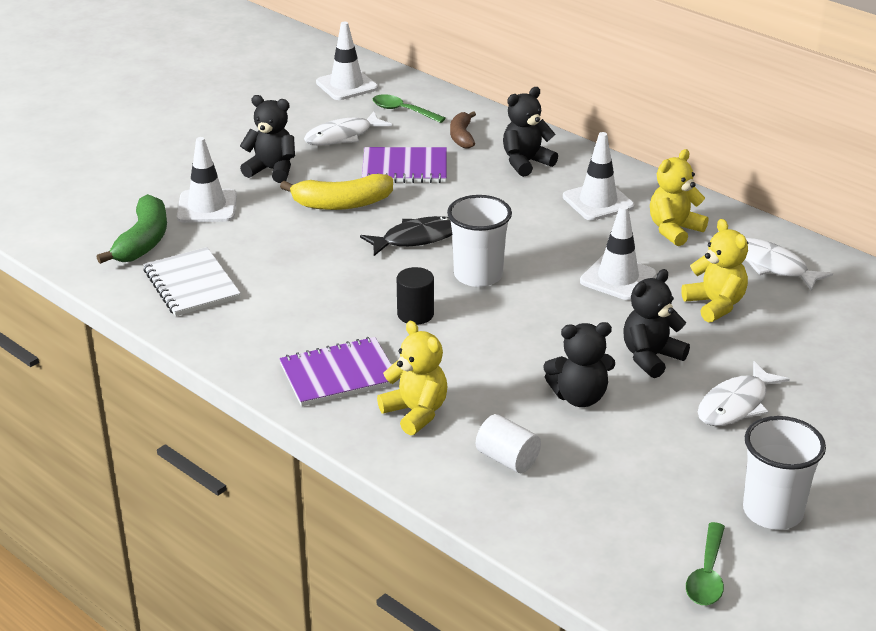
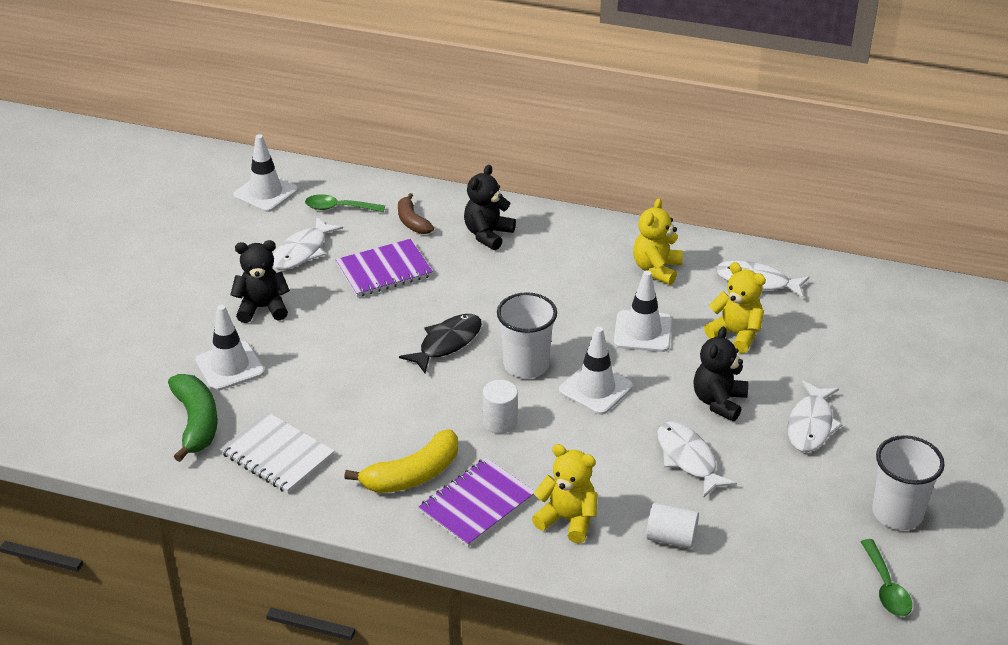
camera: 25 degrees left, 5 degrees up
(342, 204) = (354, 326): yellow banana -> yellow banana (412, 475)
(415, 314) = (500, 422): black cylinder -> white cylinder
(579, 397) = (688, 459): black teddy bear -> white fish
(598, 202) = (576, 258): white traffic cone -> white traffic cone (595, 388)

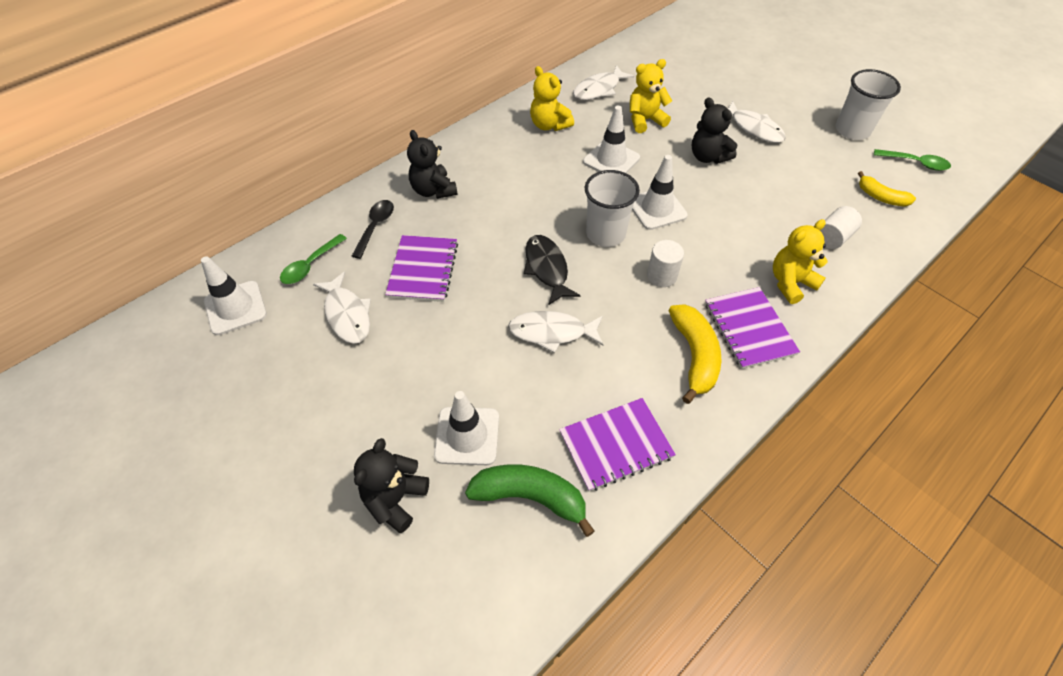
camera: 60 degrees left, 15 degrees up
(262, 308) = (402, 376): black teddy bear -> black teddy bear (395, 499)
(277, 455) = (616, 445): white notebook -> purple notebook
(412, 222) = (375, 227): brown banana -> black spoon
(688, 459) = (757, 195): white fish -> white fish (552, 332)
(783, 566) = (881, 197): none -> yellow banana

